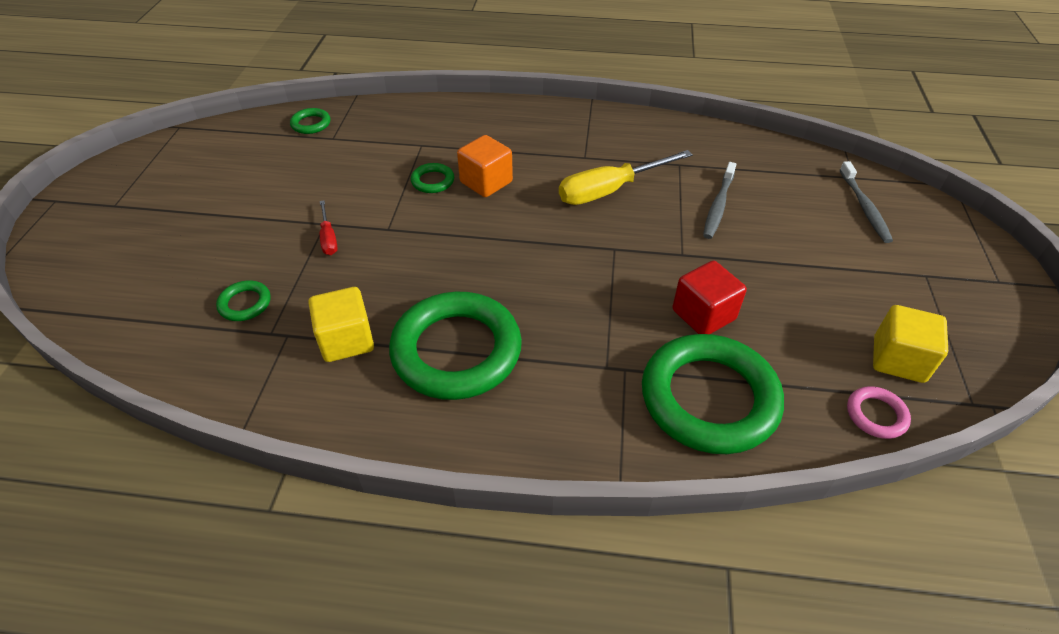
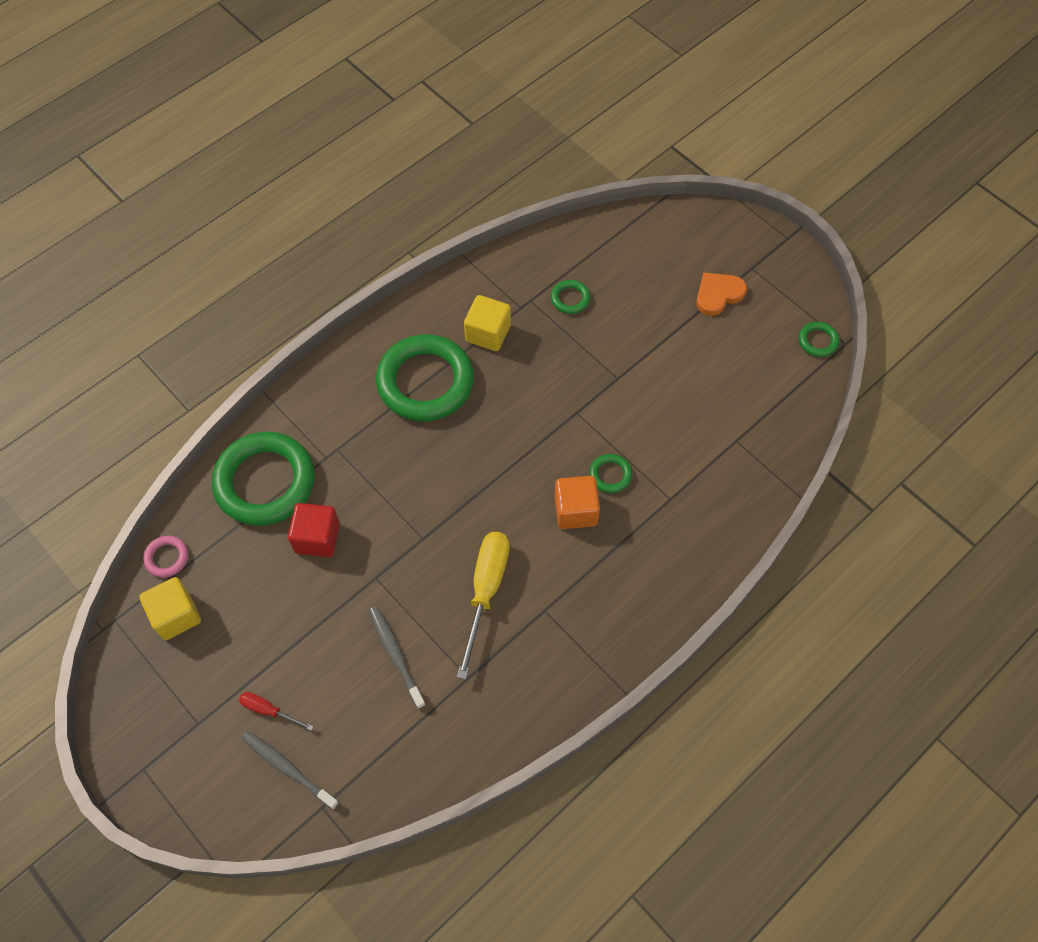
camera: 130 degrees right, 15 degrees up
(166, 210) = (718, 294): none -> orange heart
(311, 124) = (773, 436): green ring -> green ring (818, 341)
(328, 238) = (598, 372): red screwdriver -> red screwdriver (269, 710)

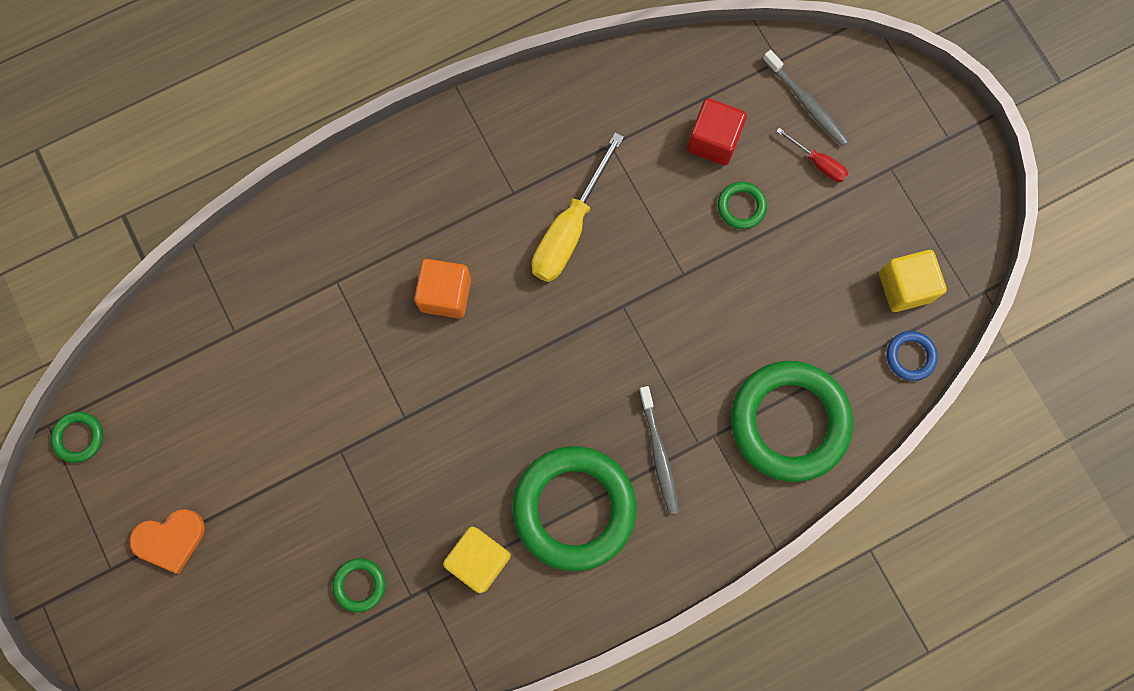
camera: 165 degrees left, 15 degrees up
(167, 558) = (910, 356): pink ring -> blue ring
(317, 538) = (740, 337): red cube -> red cube (713, 141)
(395, 655) = (679, 186): grey toothbrush -> grey toothbrush (659, 454)
(610, 475) = (393, 327): green ring -> green ring (741, 207)

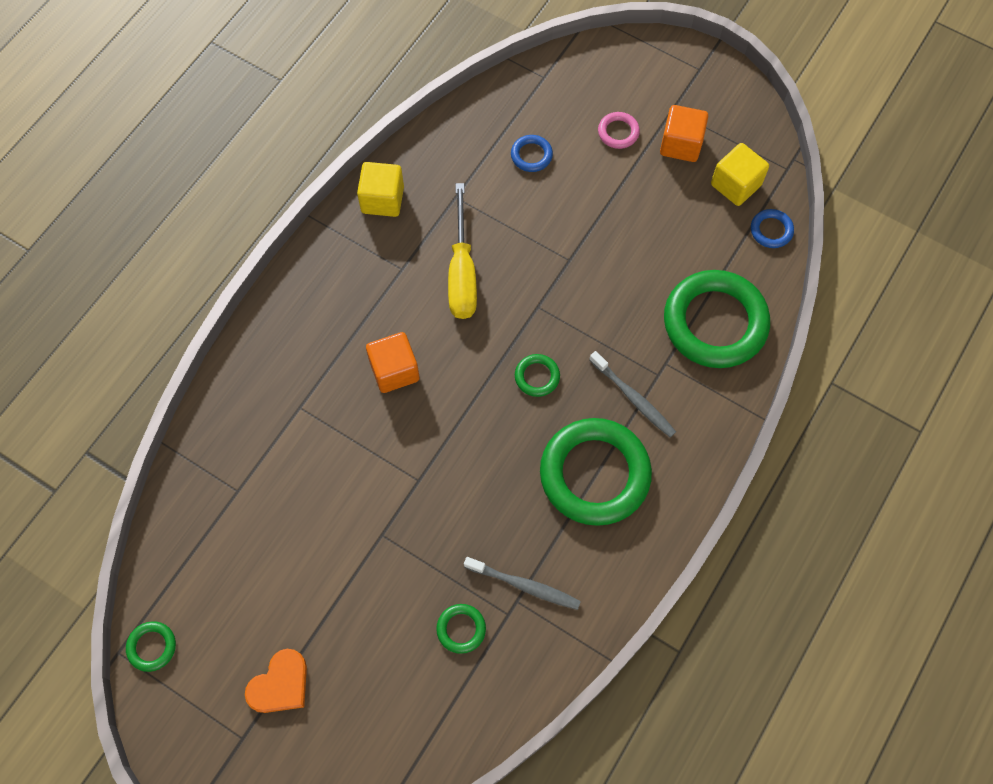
camera: 30 degrees left, 10 degrees down
(479, 559) = (545, 554): yellow cube -> yellow cube (382, 199)
(713, 141) = (531, 155): red cube -> blue ring
(741, 207) = (581, 190): green ring -> green ring (537, 377)
(806, 103) = (583, 96): grey toothbrush -> grey toothbrush (525, 586)
(818, 163) = (618, 132): red screwdriver -> pink ring
(875, 211) = (681, 144): none -> orange cube

